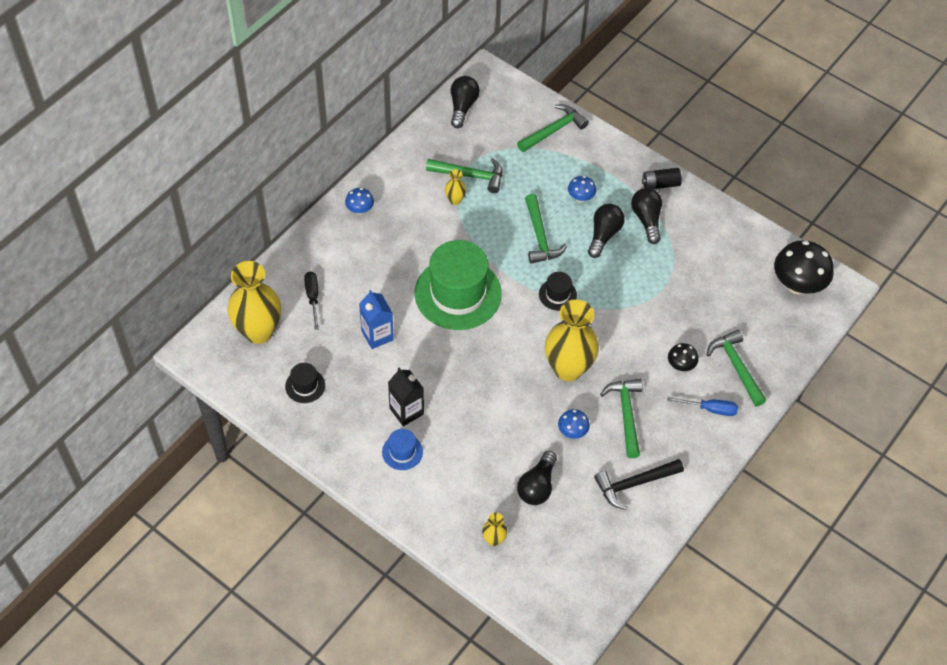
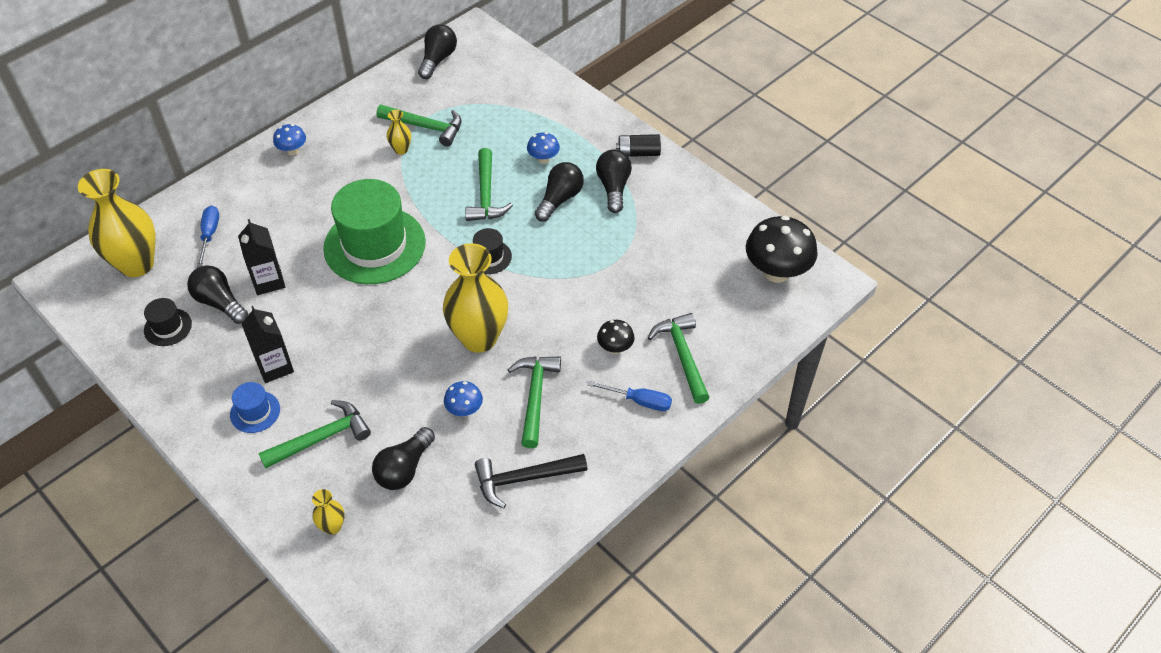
camera: 10 degrees right, 5 degrees down
(312, 298) = (209, 235): black screwdriver -> blue screwdriver
(342, 359) = (220, 303): none -> black light bulb
(377, 335) = (268, 281): blue carton -> black carton
(553, 130) = (531, 90): green hammer -> green hammer (321, 438)

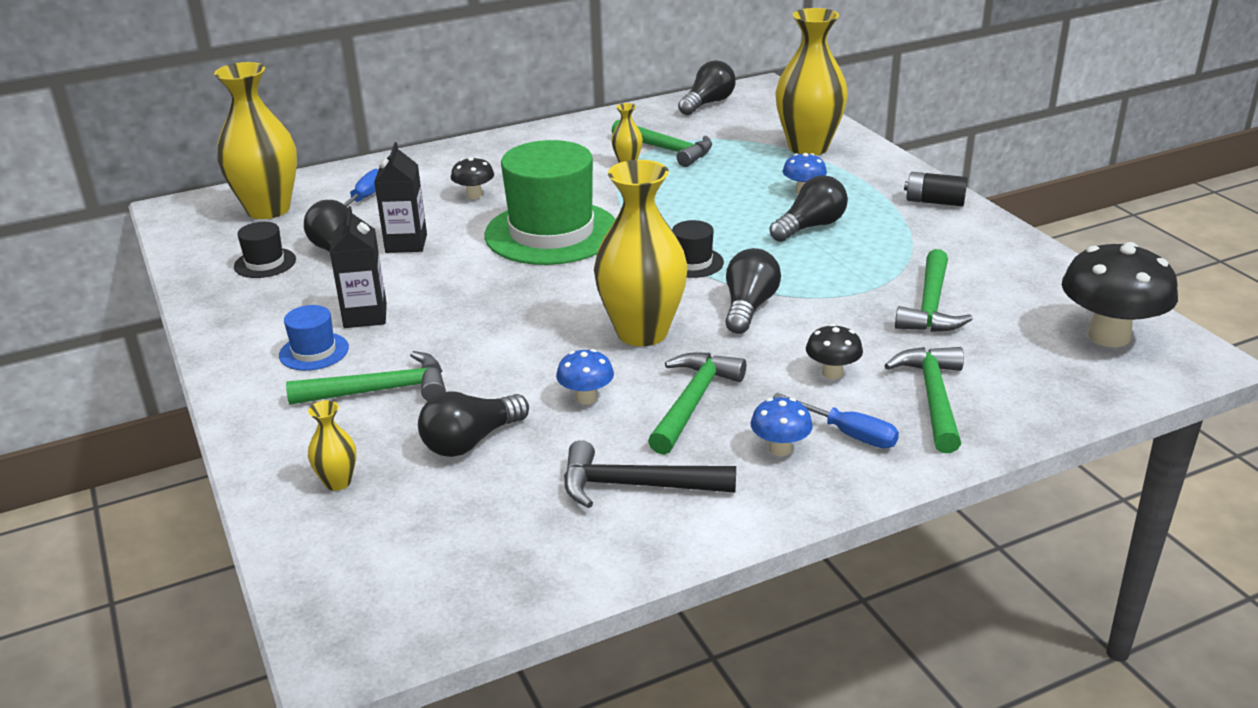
camera: 20 degrees right, 20 degrees down
(292, 151) = (500, 149): blue mushroom -> blue mushroom (780, 449)
(296, 213) = (474, 195): none -> black mushroom
(486, 194) = (714, 210): green hammer -> green hammer (930, 305)
(532, 104) = (808, 148): none -> yellow vase
(613, 188) = (888, 226): black light bulb -> black light bulb (748, 307)

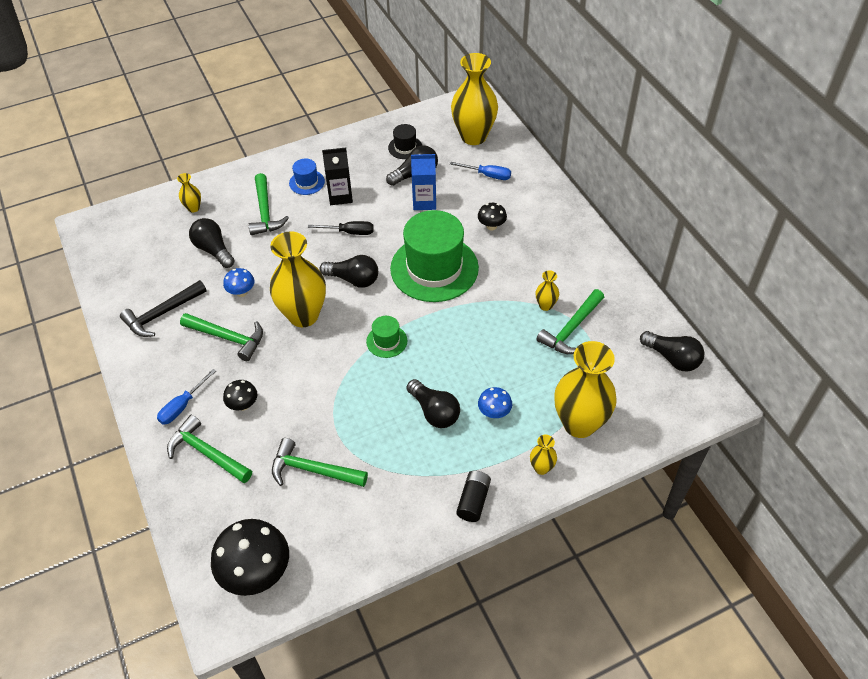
camera: 90 degrees right, 20 degrees up
(406, 243) = (424, 202): black carton -> blue carton
(458, 303) = (349, 232): none -> black screwdriver
(636, 486) = (162, 314): black hammer -> black hammer turned 135 degrees counterclockwise
(692, 262) = (386, 341): black hat -> green hat
(748, 307) = (325, 368): black light bulb -> black light bulb (353, 279)
(780, 449) = (177, 374): blue mushroom -> none
(875, 167) = (541, 468): none -> yellow vase
(933, 398) = (207, 453): green hammer -> green hammer turned 150 degrees counterclockwise

